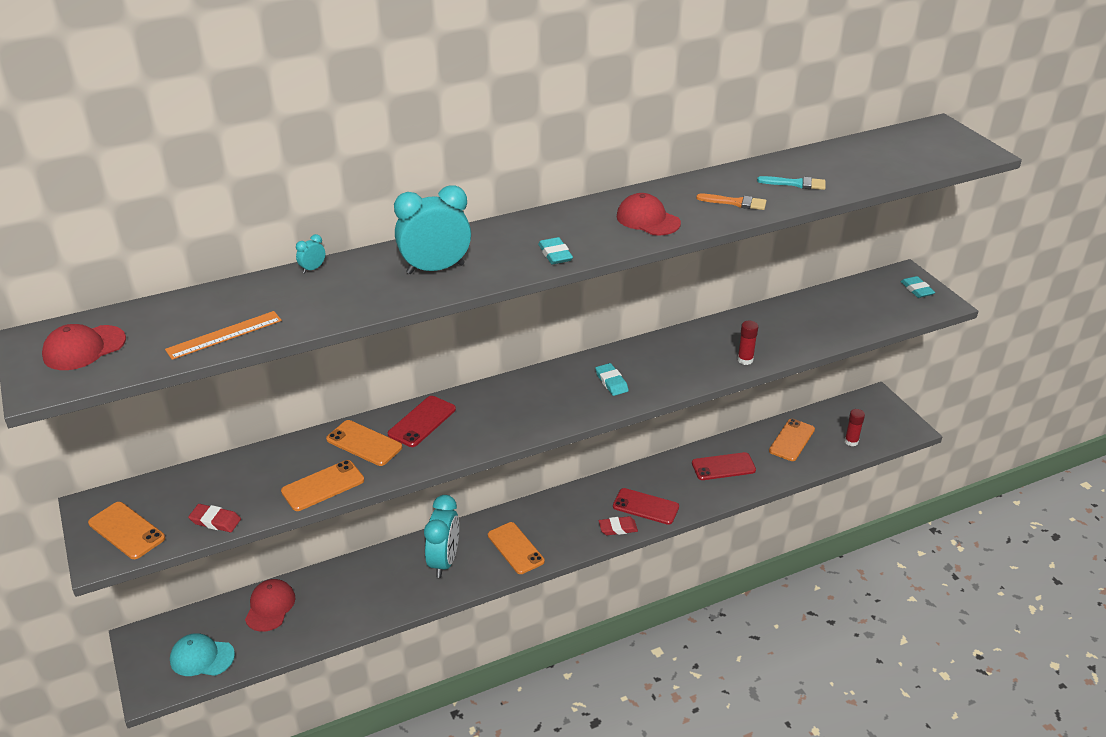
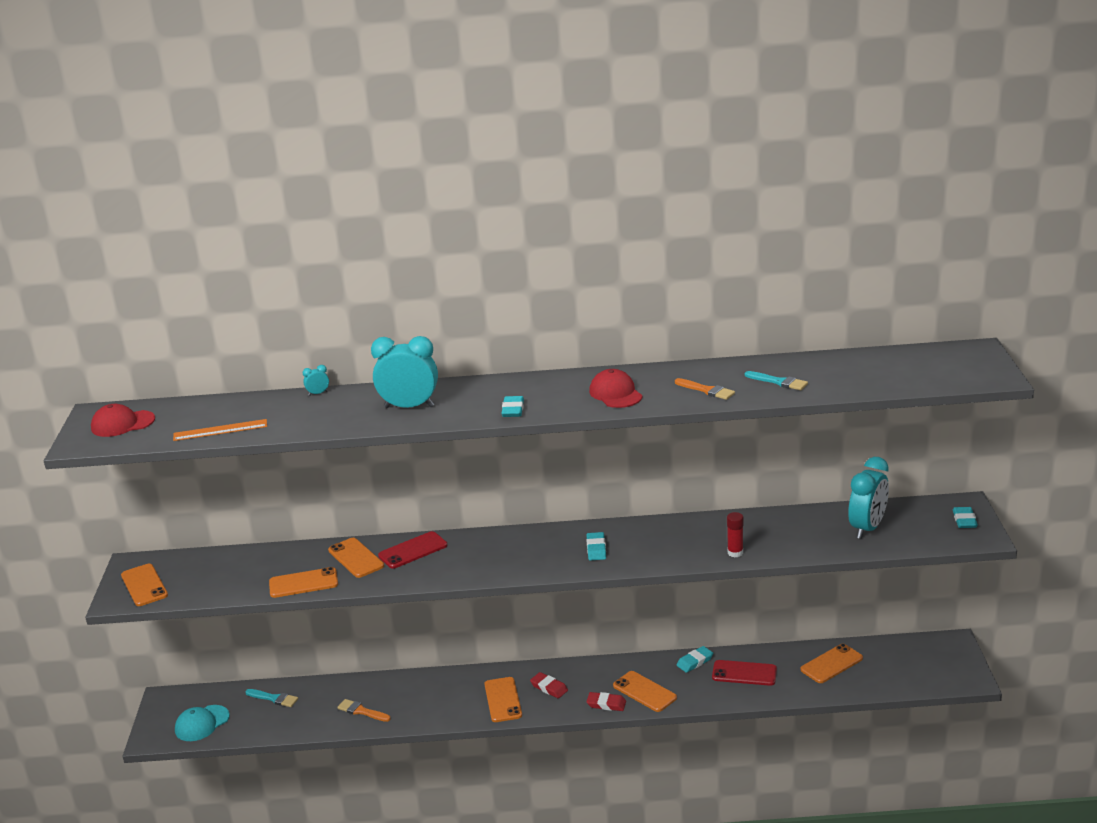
camera: 25 degrees right, 10 degrees down
(202, 657) = (202, 723): turquoise cap -> turquoise cap turned 75 degrees counterclockwise
(215, 521) = (209, 592): red eraser -> red eraser (549, 688)
(270, 607) = (274, 698): red cap -> turquoise brush
(376, 597) = (361, 711): none -> orange brush
(444, 561) = (435, 696): turquoise clock -> turquoise clock (867, 528)
(645, 506) = (644, 692): red phone -> orange phone
(673, 465) = (695, 662): none -> turquoise eraser
(851, 441) = (895, 678): red glue stick -> none

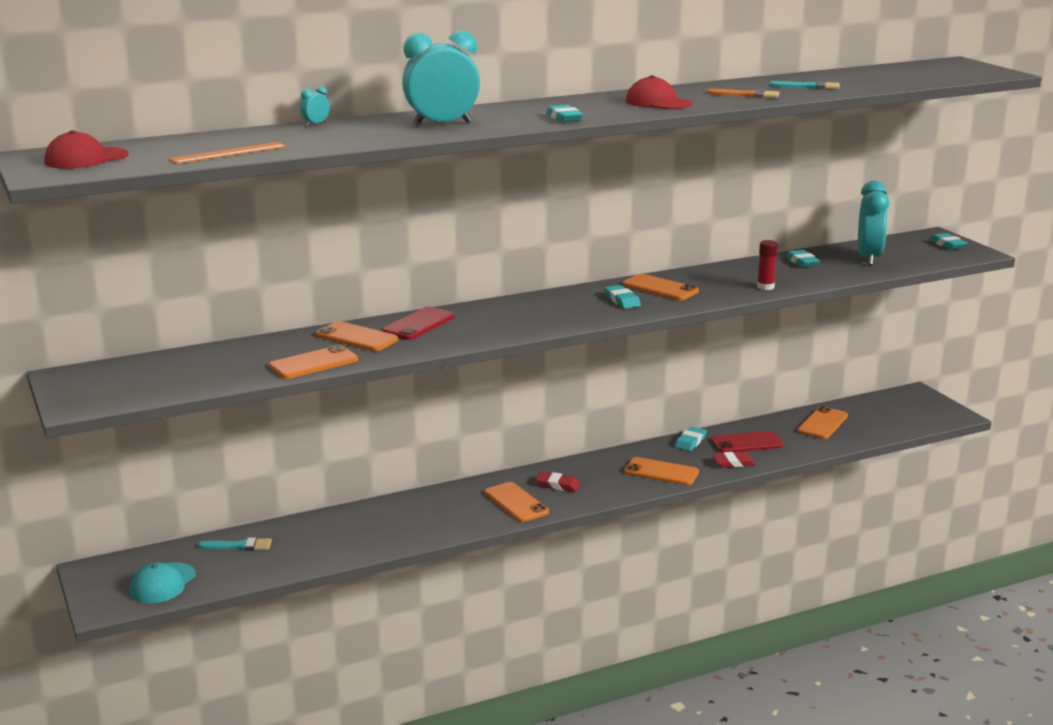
camera: 25 degrees left, 5 degrees down
(144, 585) = (102, 390): orange phone -> orange phone (660, 288)
(361, 711) = (359, 539): orange brush -> none
(606, 704) = (631, 488): red eraser -> red eraser (733, 463)
(799, 523) = (802, 262): none -> turquoise eraser

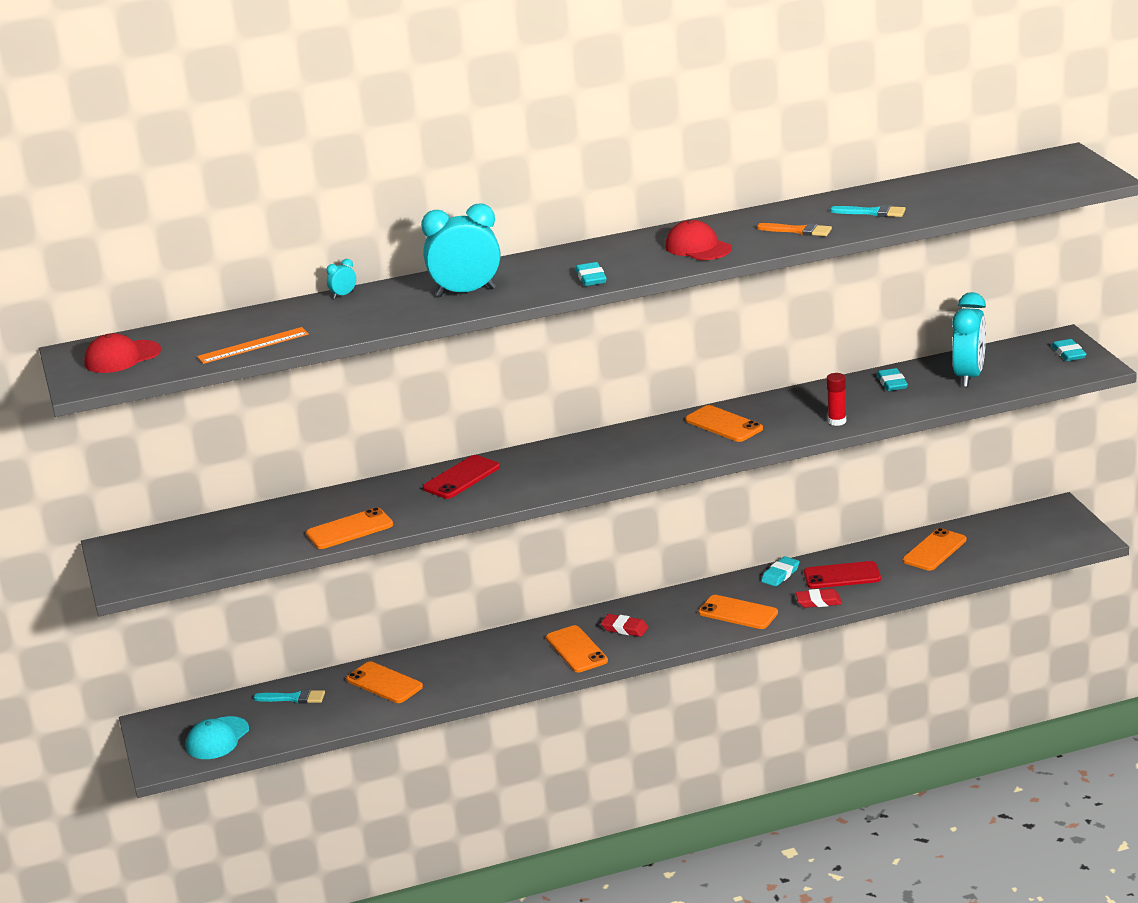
camera: 10 degrees right, 5 degrees up
(356, 337) = (397, 496): orange phone -> orange phone (384, 683)
(622, 300) = (678, 442): turquoise eraser -> none

